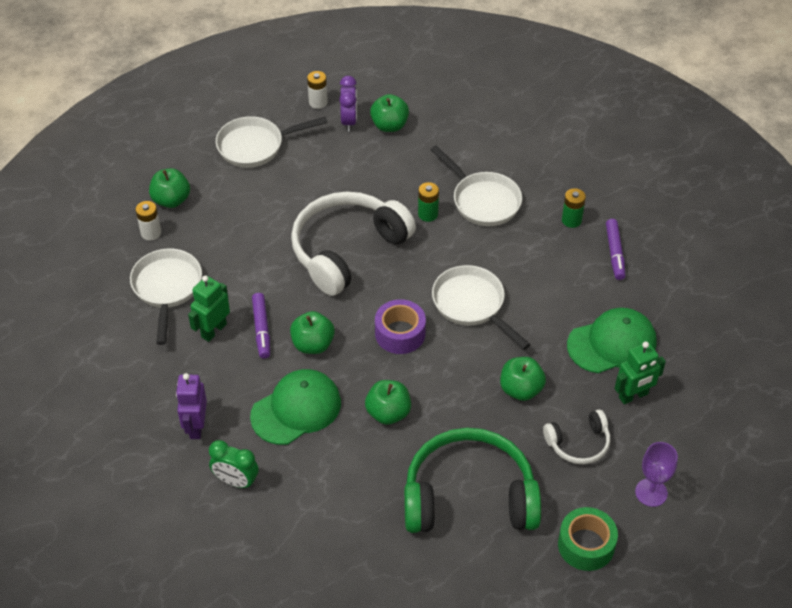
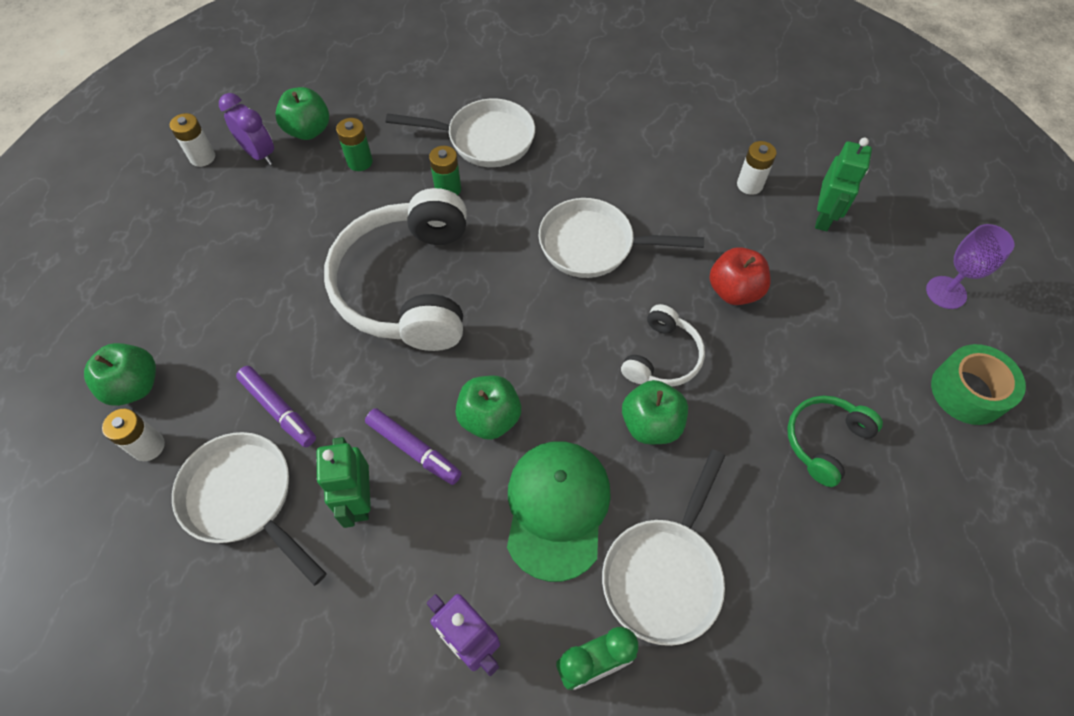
camera: 45 degrees left, 10 degrees up
(256, 146) = (178, 250): white pan -> white pan (664, 573)
(400, 333) = (562, 330): purple tape -> none
(469, 496) = (824, 441): green headphones -> green headphones, size x0.49
(521, 389) = (734, 291): green apple -> red apple
(571, 220) = (583, 102): green battery -> green battery (360, 162)
(578, 443) = (841, 299): white headphones -> white headphones (662, 357)
(612, 343) = (749, 185): green cap -> white battery
(615, 253) = (652, 104): purple marker -> purple marker (279, 410)

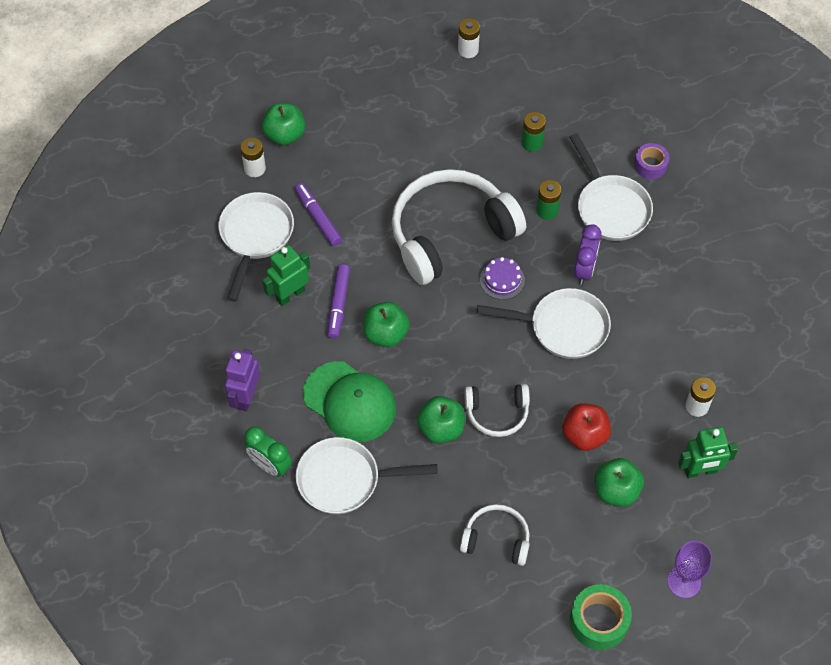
camera: 60 degrees right, 0 degrees up
(259, 154) = (495, 80): purple clock -> purple clock (584, 270)
(279, 410) = (318, 218): purple marker -> purple marker turned 135 degrees clockwise
(308, 130) = (536, 95): green apple -> green apple (616, 490)
(462, 89) = (650, 165): none -> purple tape
(500, 268) = (502, 280): none -> purple cake
(557, 508) = (350, 402): green cap -> green cap turned 60 degrees clockwise
(594, 245) = (562, 327): white pan -> white pan turned 120 degrees clockwise
(824, 441) = (496, 539): green headphones -> white headphones

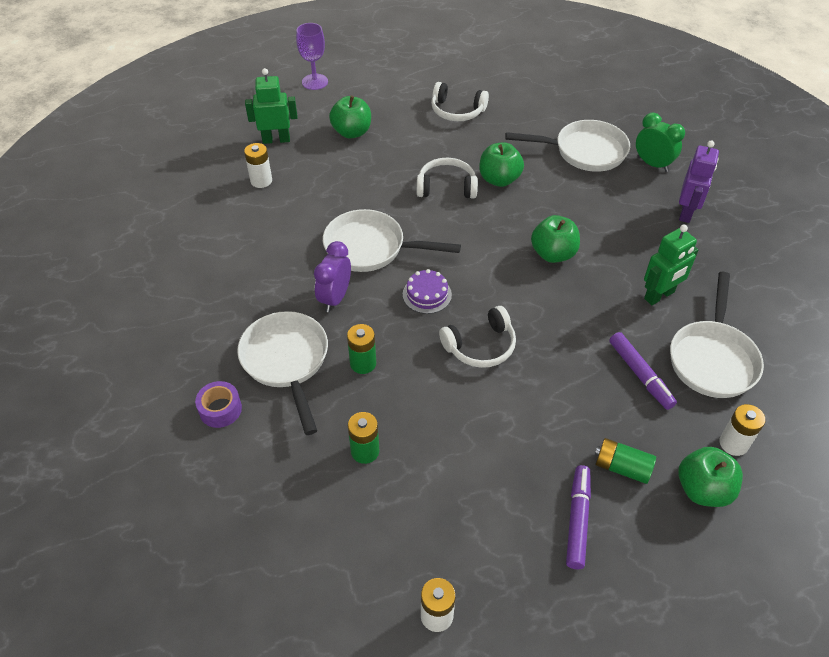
camera: 175 degrees left, 10 degrees down
(338, 304) = (605, 283): purple marker -> purple marker (577, 520)
(341, 145) = (621, 467): none -> green battery
(350, 402) = (585, 203): green cap -> none
(450, 233) = (480, 346): white headphones -> white headphones, size x0.49
(584, 435) = (369, 167): red apple -> none
(599, 621) = (385, 67): green tape -> none

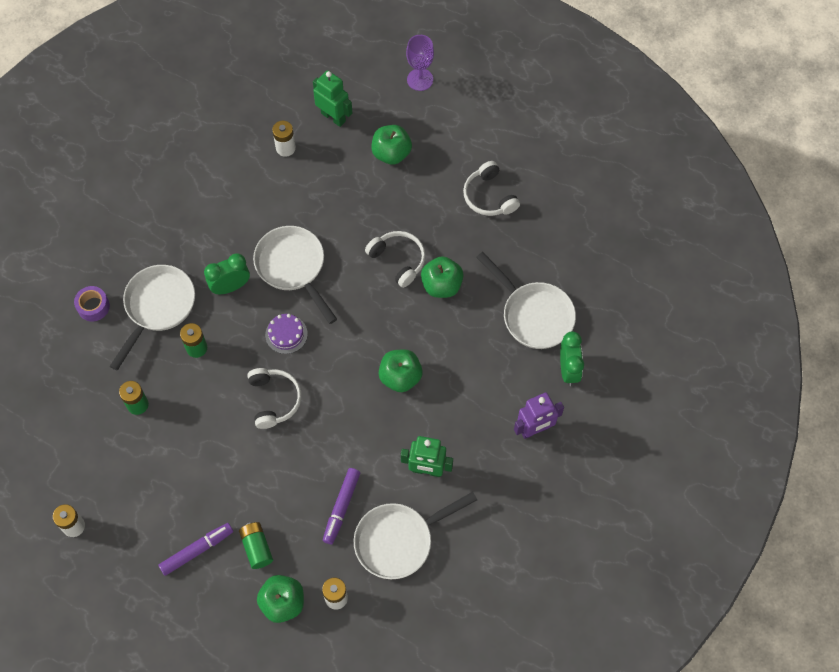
camera: 45 degrees right, 15 degrees up
(335, 298) = (230, 286): purple clock -> green clock
(480, 346) = (274, 400): white headphones -> white headphones turned 120 degrees counterclockwise

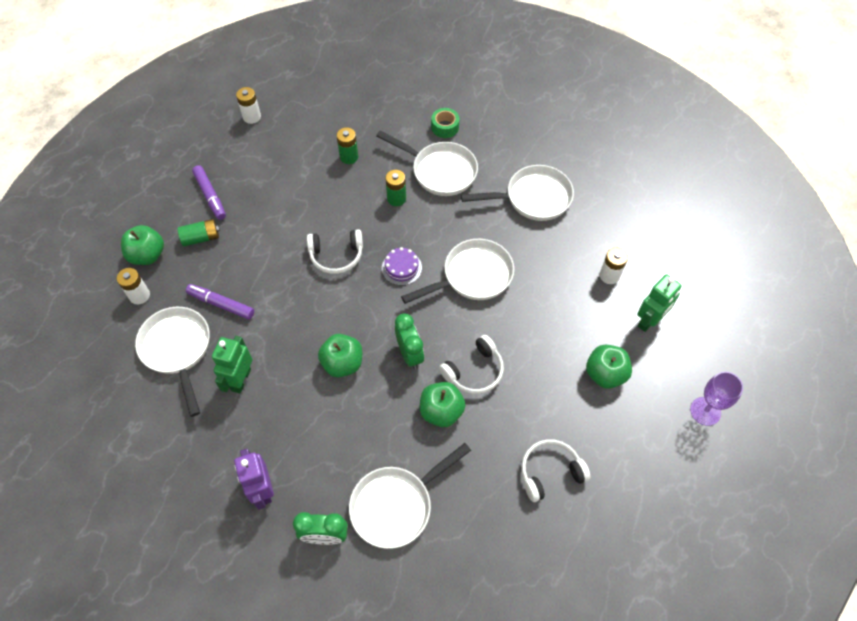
camera: 95 degrees right, 5 degrees down
(93, 306) = (445, 127): purple tape -> green tape
(193, 215) = (533, 198): none -> white pan
(230, 286) = (456, 225): green clock -> green clock (410, 354)

